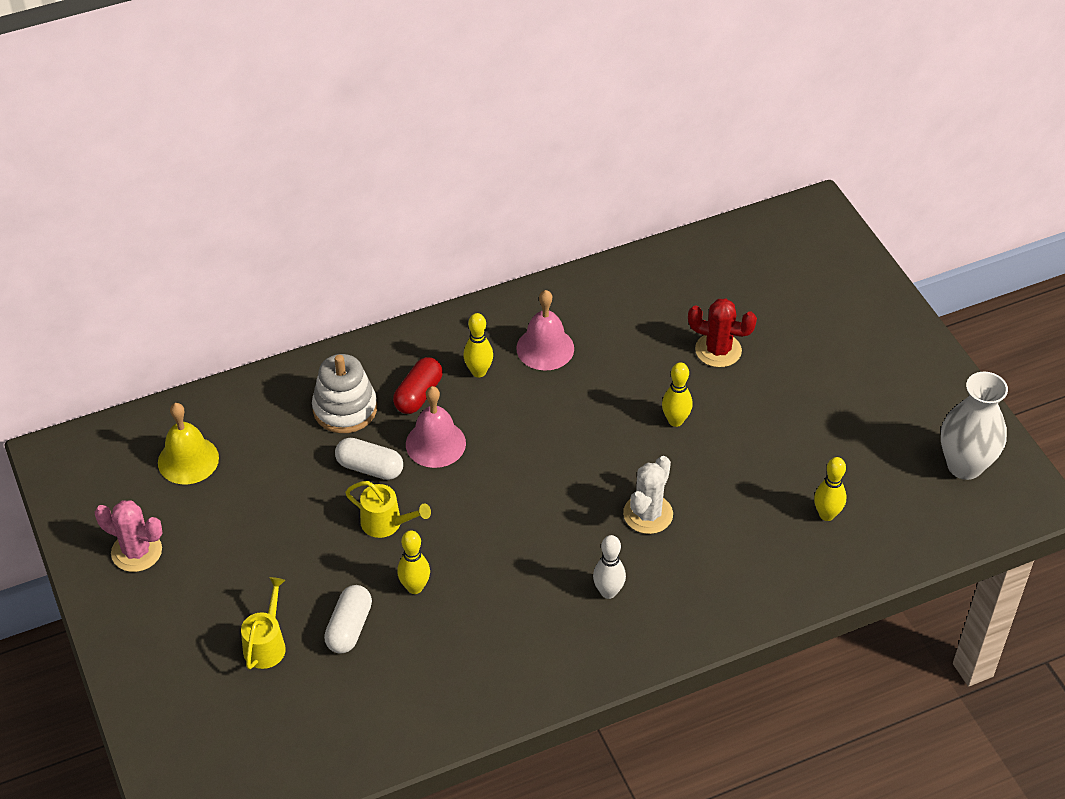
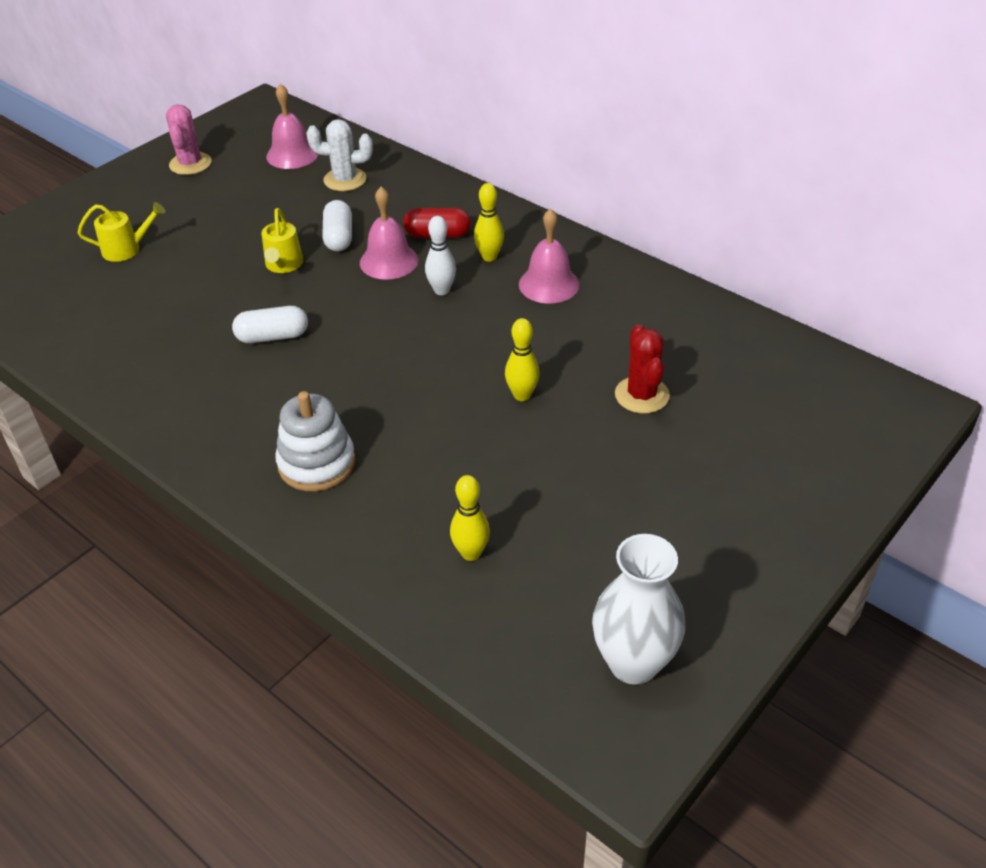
camera: 65 degrees right, 5 degrees down
(188, 460) = (292, 154): yellow bell -> pink bell
(345, 409) = (394, 204): white stacking toy -> white stacking toy (316, 463)
(349, 627) = (161, 283): white capsule -> white capsule (272, 336)
(415, 587) = (221, 303): yellow bowling pin -> none
(608, 592) = (274, 419): white bowling pin -> white bowling pin (442, 290)
(648, 514) = (387, 415): white cactus -> white cactus (345, 180)

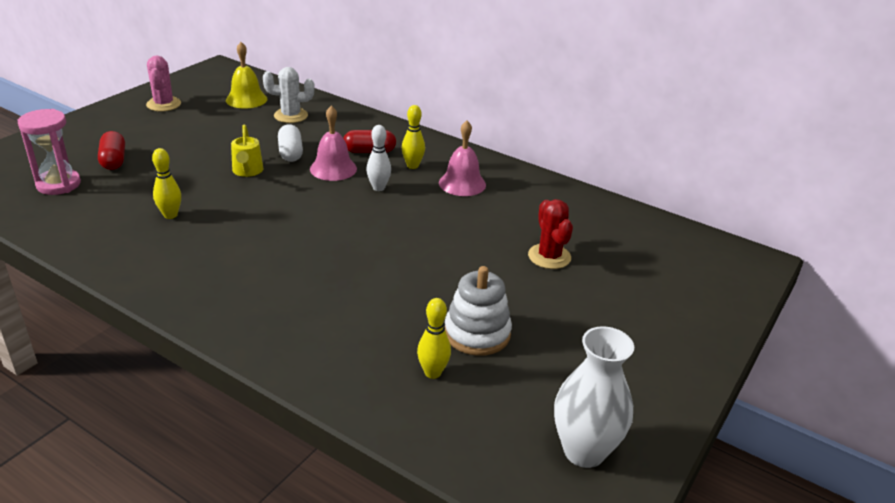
camera: 10 degrees left, 10 degrees down
(62, 284) = (58, 184): none -> pink hourglass
(126, 249) = (113, 160): yellow watering can -> red capsule
(272, 336) = (244, 220): white capsule -> none
(292, 154) = (246, 99): pink bell -> yellow bell
(316, 463) = (292, 310): white stacking toy -> white stacking toy (477, 333)
(522, 395) = (455, 258): yellow bowling pin -> yellow bowling pin (170, 215)

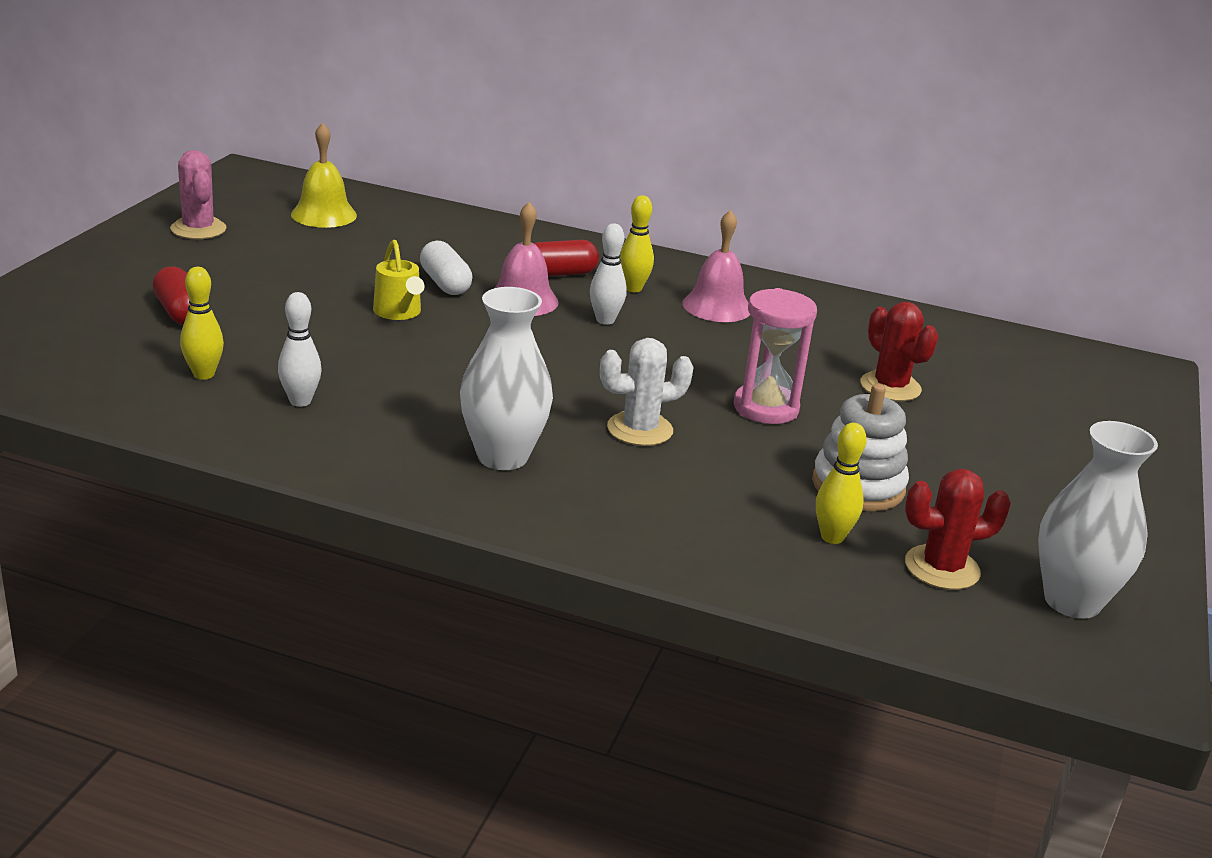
camera: 15 degrees left, 5 degrees down
(58, 184) = (118, 352): pink hourglass -> pink hourglass (765, 408)
(143, 229) = (300, 401): none -> white bowling pin
(170, 215) = (327, 379): yellow bowling pin -> yellow bowling pin (204, 374)
(244, 283) = (502, 456): none -> white vase
(291, 116) = (408, 233): white cactus -> white cactus (640, 429)
(499, 409) = (942, 568): none -> red cactus

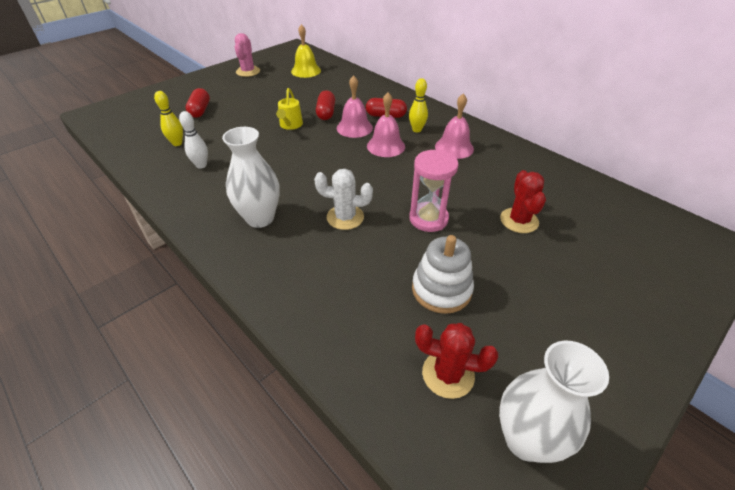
camera: 30 degrees right, 15 degrees up
(445, 283) = (326, 113): white capsule -> red capsule
(605, 320) = (386, 146): white bowling pin -> pink bell
(832, 537) = (393, 325): yellow bowling pin -> none

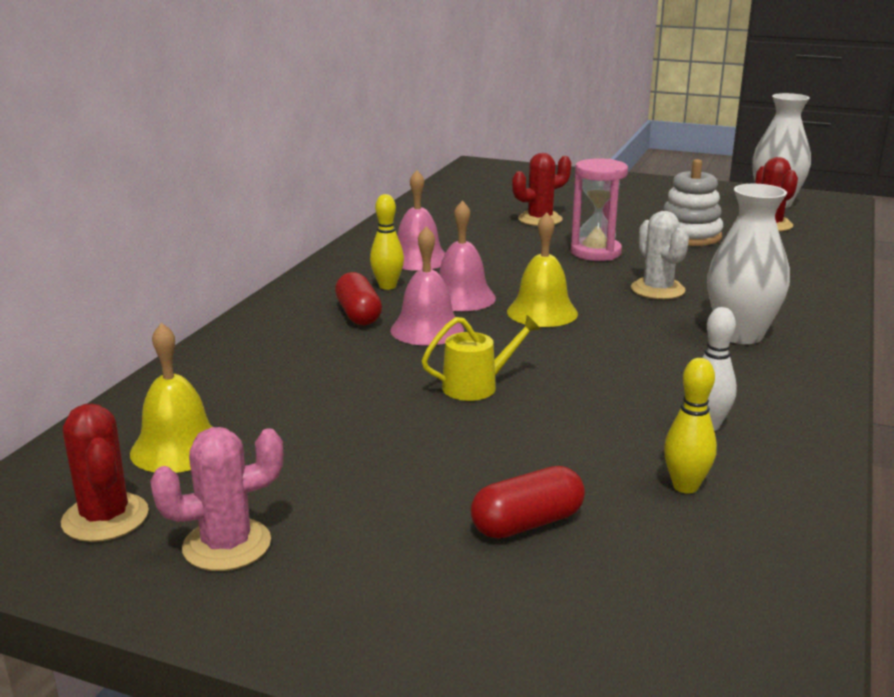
camera: 115 degrees left, 20 degrees down
(279, 60) = (105, 518): none -> red cactus
(326, 113) = (394, 365): red capsule -> none
(347, 164) = (542, 312): none -> yellow bell

